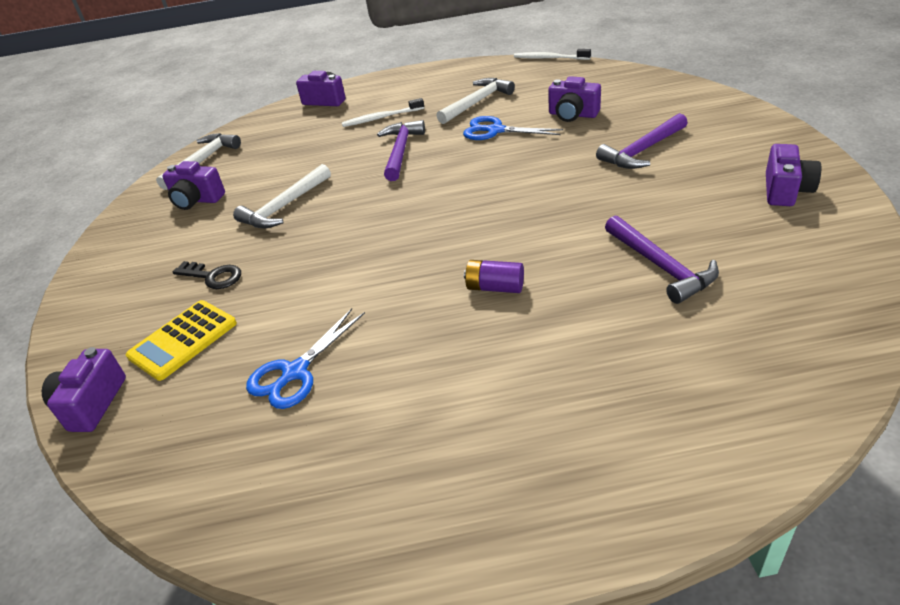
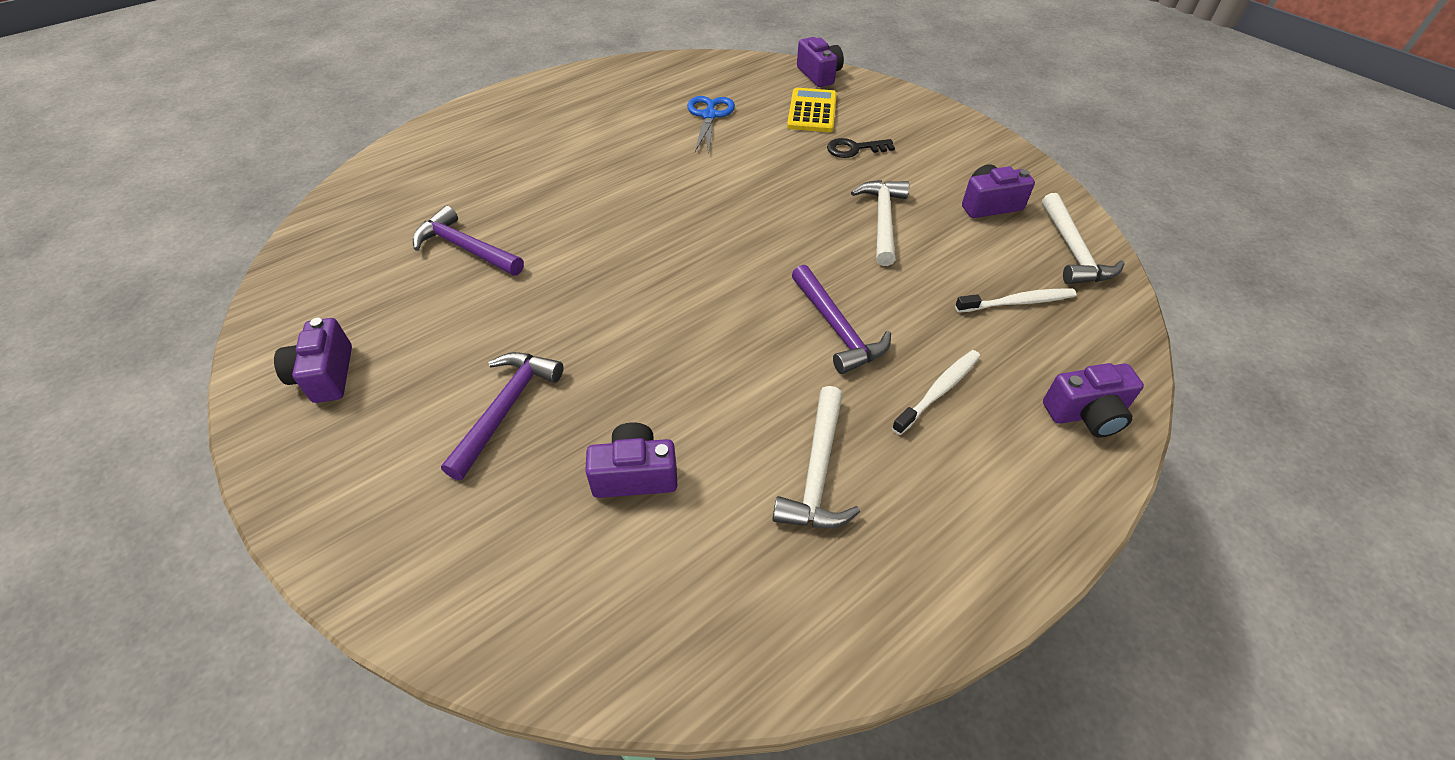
camera: 145 degrees right, 10 degrees up
(495, 130) = (736, 403): blue scissors -> none
(495, 287) = (605, 197): purple battery -> none
(549, 58) = (778, 704): white toothbrush -> white toothbrush (1017, 302)

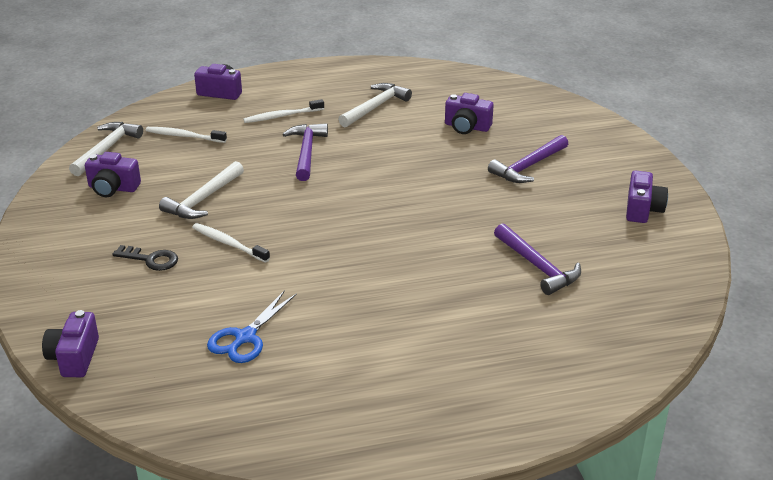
camera: 155 degrees left, 15 degrees down
(802, 182) = (228, 243): none -> white toothbrush
(812, 111) = (139, 311): yellow calculator -> none

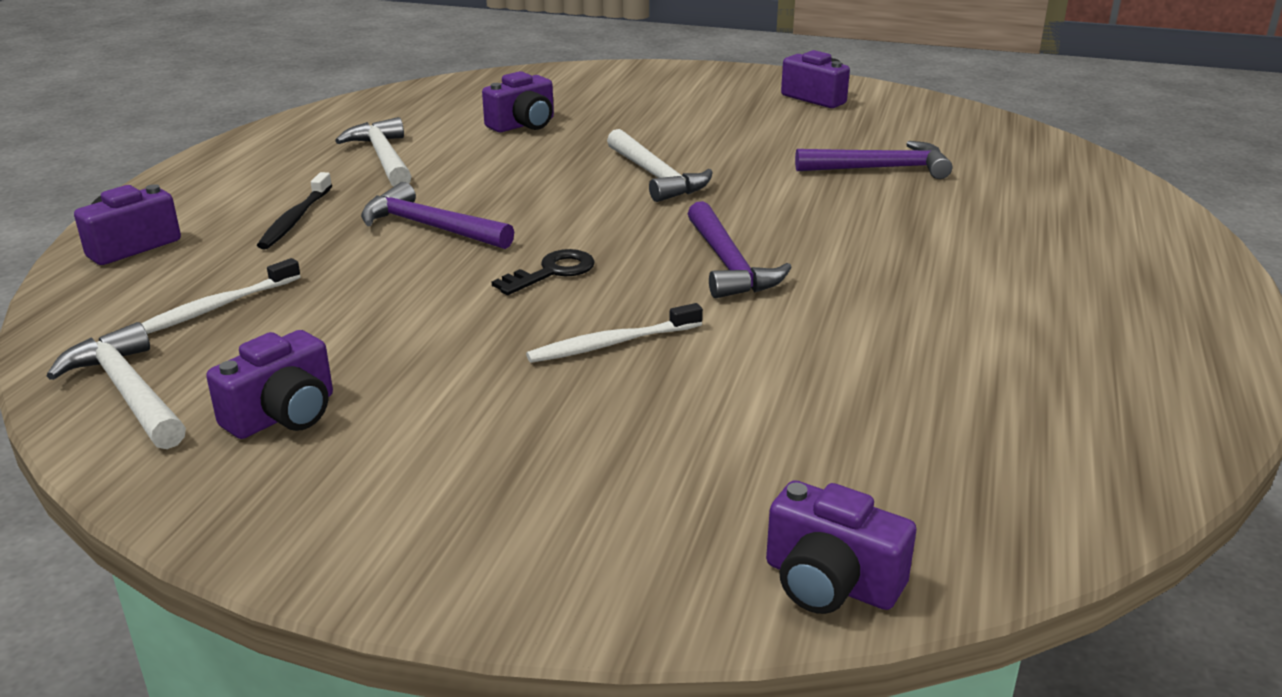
camera: 60 degrees left, 5 degrees down
(151, 259) = (580, 426): black key -> black key (552, 272)
(203, 199) = (449, 335): white hammer -> white hammer (656, 176)
(245, 337) = (891, 389): blue scissors -> none
(282, 116) = (295, 219): white toothbrush -> black toothbrush
(528, 166) = (661, 120): purple hammer -> purple hammer (728, 264)

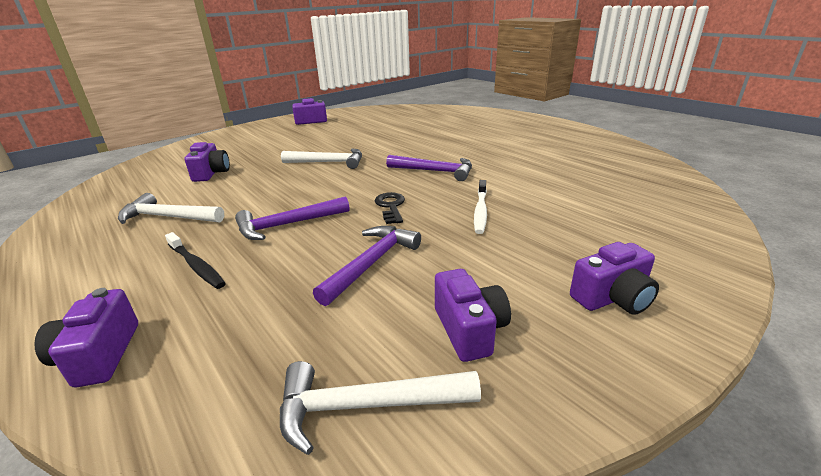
camera: 55 degrees left, 0 degrees up
(216, 307) = (280, 328): white toothbrush -> none
(830, 583) = (705, 219): purple camera -> purple camera (612, 298)
(880, 168) = (391, 129): purple hammer -> purple hammer (371, 263)

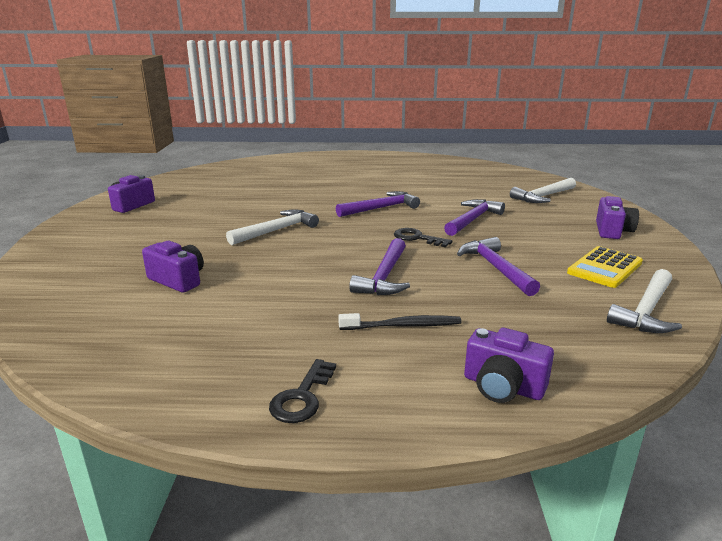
camera: 50 degrees left, 5 degrees down
(56, 272) = (302, 397): none -> black key
(168, 217) = (264, 321): white hammer -> white hammer (543, 196)
(469, 329) = (604, 268): purple camera -> yellow calculator
(480, 211) = (472, 220): white toothbrush -> purple hammer

